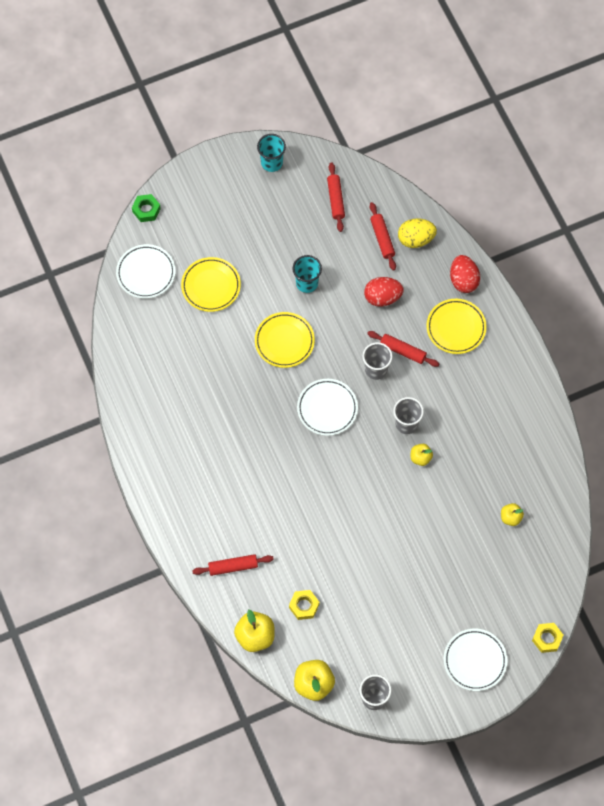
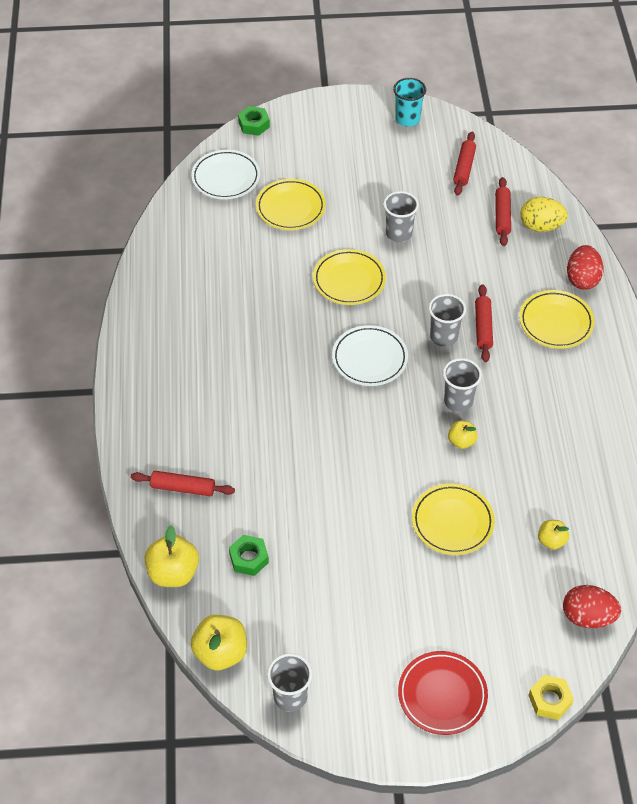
camera: 20 degrees right, 15 degrees down
(304, 606) = (249, 558): yellow nut -> green nut
(307, 283) = (399, 233): turquoise cup -> grey cup
(382, 297) = (480, 270): red egg -> red egg (587, 617)
(402, 351) = (483, 327): red rolling pin -> red rolling pin turned 45 degrees clockwise
(437, 526) = (452, 522): none -> yellow plate
(475, 661) = (442, 695): white plate -> red plate

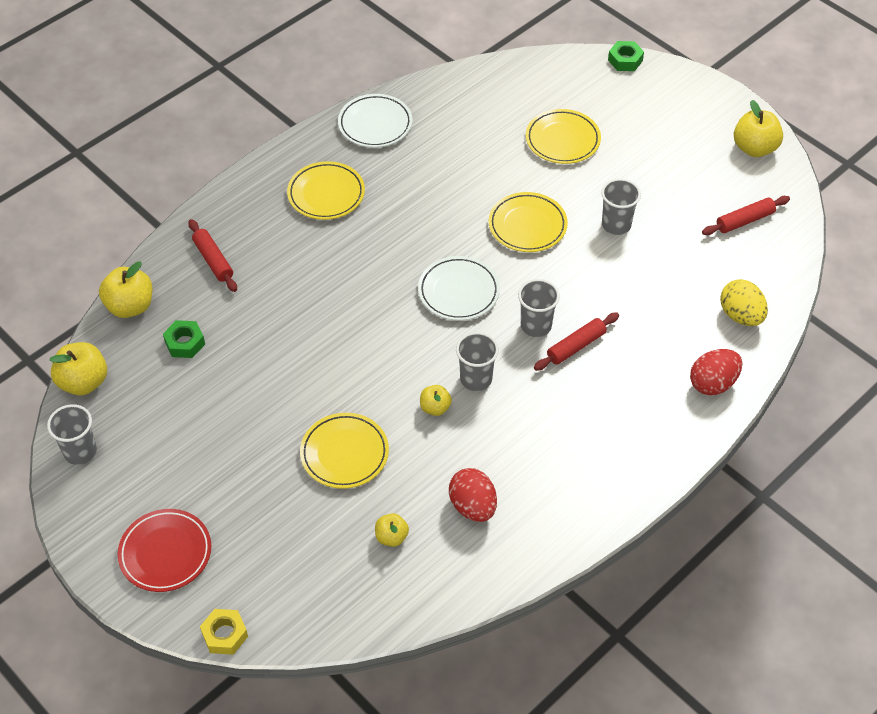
camera: 50 degrees right, 0 degrees up
(226, 178) = (547, 82): white plate -> white plate (375, 124)
(407, 119) = (754, 148): turquoise cup -> yellow apple
(502, 216) = (720, 281): red rolling pin -> none
(556, 322) = (639, 394): yellow plate -> yellow plate (326, 194)
(587, 617) = (335, 612): red egg -> red egg (473, 506)

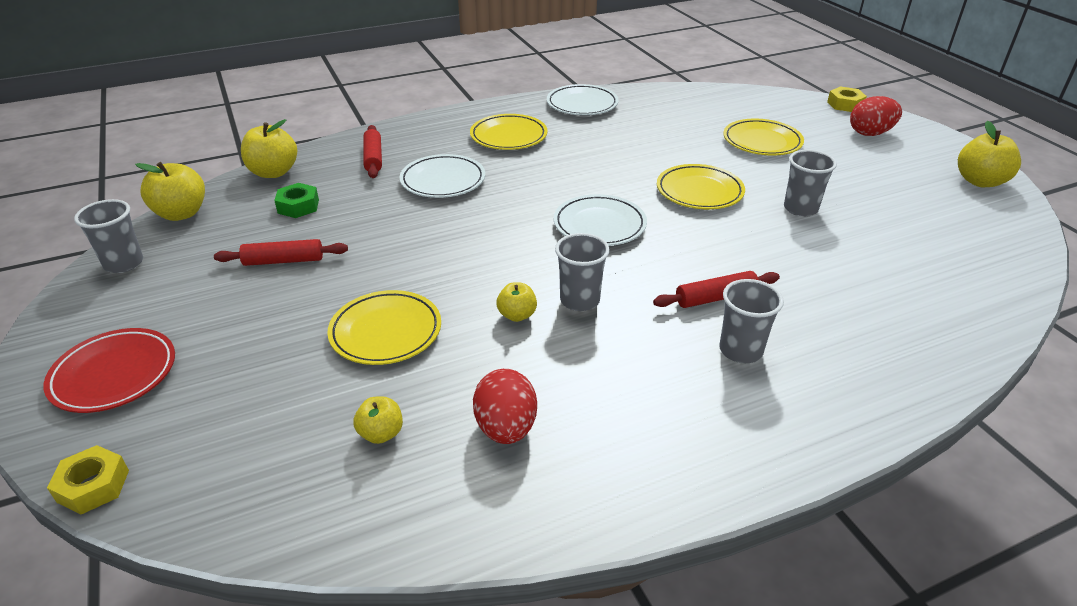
camera: 20 degrees right, 15 degrees down
(296, 273) = (443, 181): none -> white plate
(536, 326) = (674, 270): grey cup -> grey cup (740, 350)
(625, 60) = (845, 104): green nut -> yellow nut
(713, 383) = (892, 375): red egg -> red egg (870, 133)
(740, 316) = (943, 315): yellow egg -> none
(744, 221) = (960, 233): red rolling pin -> red rolling pin (284, 261)

